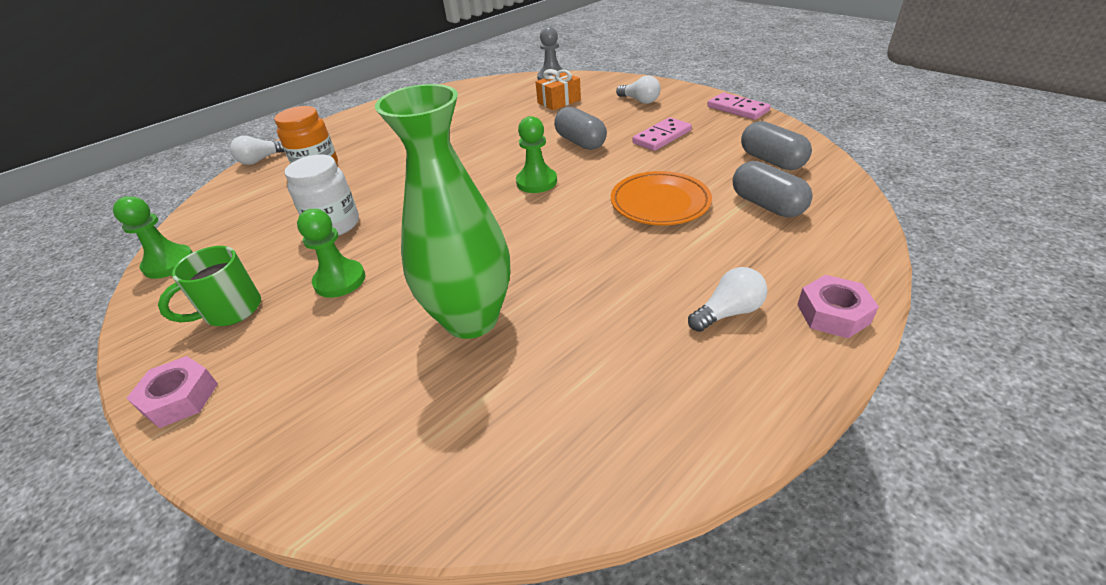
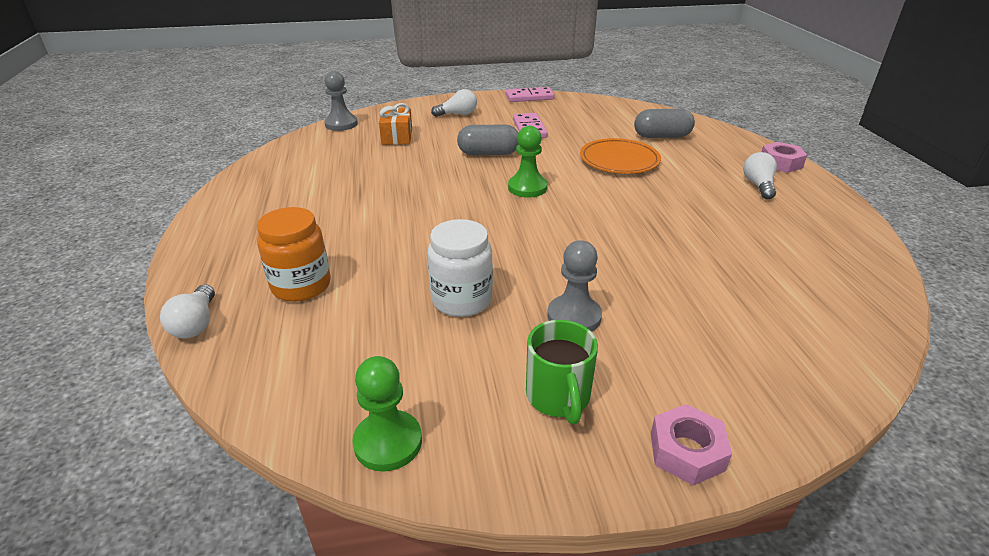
camera: 60 degrees left, 5 degrees down
(340, 280) = (574, 317): green pawn -> grey pawn
(471, 319) = (693, 267): green vase -> none
(771, 161) = (613, 116): grey capsule -> none

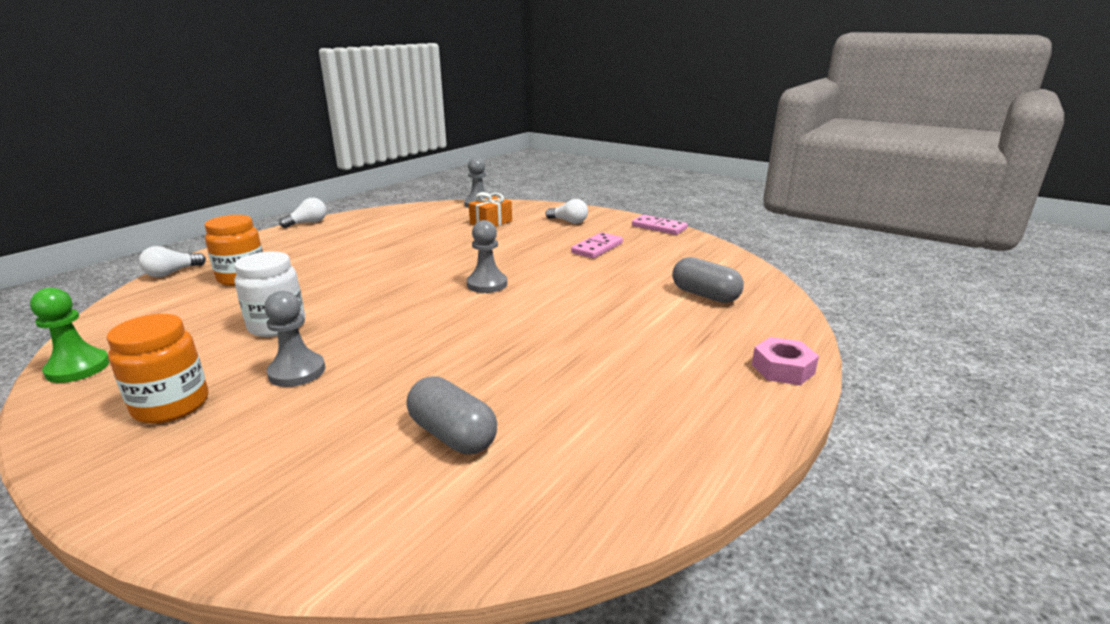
camera: 45 degrees right, 10 degrees down
(488, 153) = (521, 253): grey capsule -> grey capsule (453, 435)
(527, 188) = (487, 284): green pawn -> grey pawn
(558, 397) = (171, 405): green mug -> orange jar
(619, 160) = (610, 296): orange plate -> none
(687, 451) = (127, 488): pink nut -> none
(758, 185) = (694, 373): white light bulb -> white light bulb (307, 223)

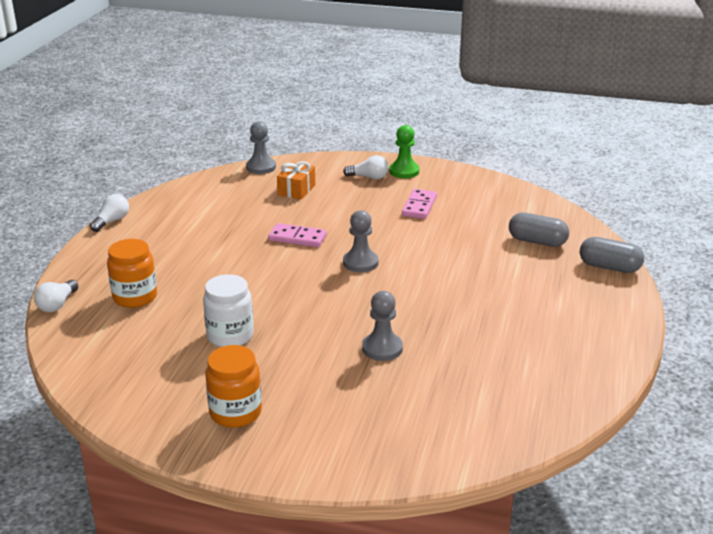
camera: 20 degrees left, 5 degrees up
(78, 368) = (117, 404): green pawn -> green pawn (404, 171)
(297, 372) = (295, 369): grey pawn -> grey pawn (382, 348)
(453, 435) = (451, 386): grey capsule -> grey capsule (609, 267)
(659, 227) = (454, 172): pink domino -> pink domino (297, 238)
(783, 369) = (622, 295): pink nut -> none

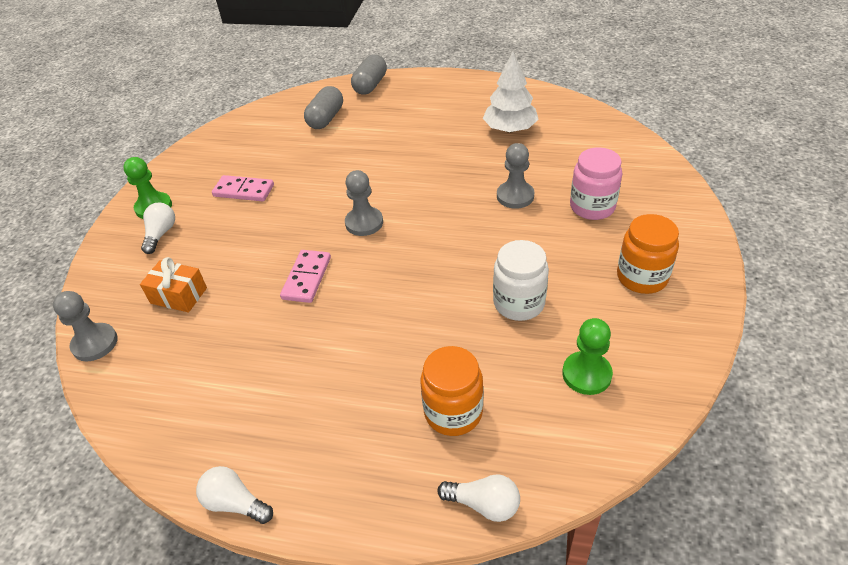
camera: 90 degrees left, 15 degrees up
(138, 361) = (586, 374): none -> green pawn
(353, 398) = (592, 207): none -> pink jar
(512, 357) = (510, 129): none -> white tree

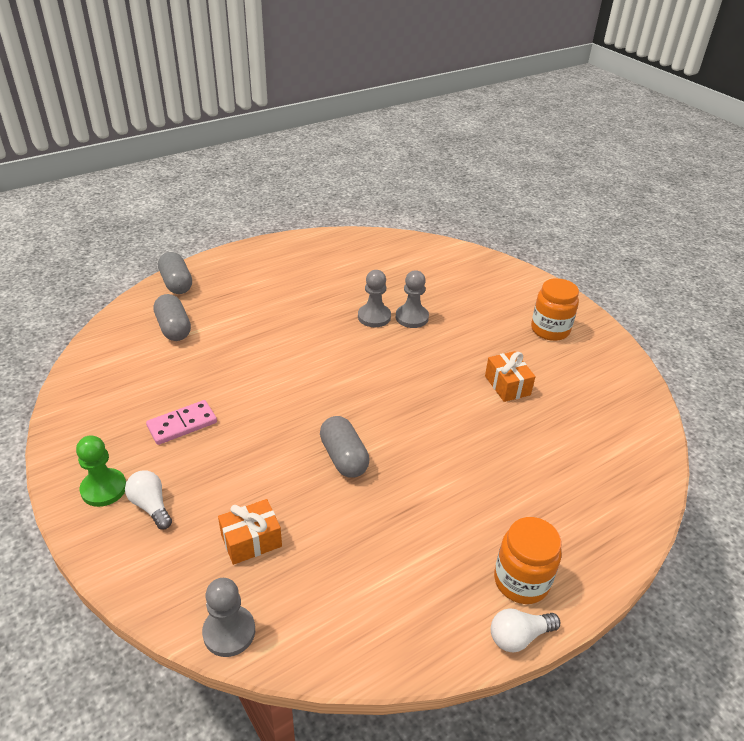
camera: 50 degrees left, 5 degrees down
(307, 278) = (344, 457): pink domino -> grey capsule
(364, 223) = (330, 392): grey pawn -> grey pawn (374, 317)
(453, 412) = (561, 475): orange jar -> orange jar (521, 581)
(483, 504) = (644, 512): white light bulb -> none
(510, 129) = (344, 272): white tree -> none
(519, 303) = (507, 385): white jar -> orange gift
(586, 374) = (596, 403): green pawn -> none
(592, 207) = (468, 301): pink jar -> none

